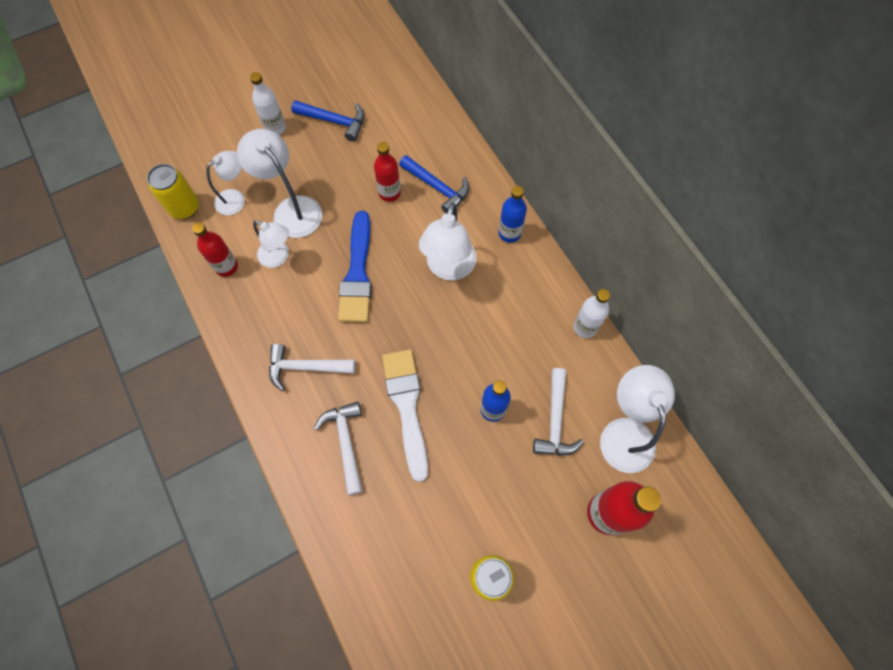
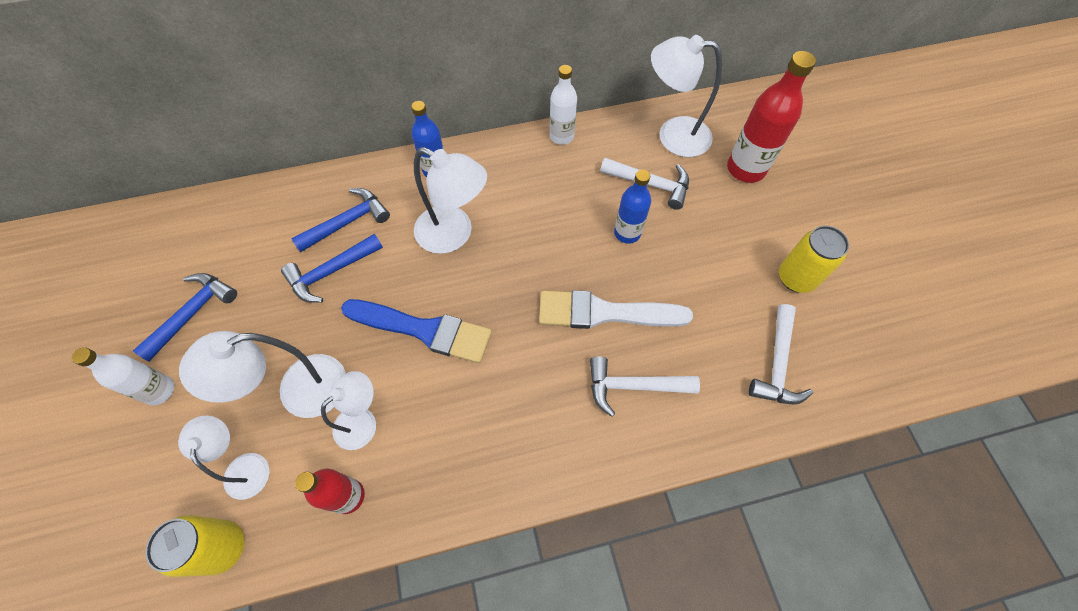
camera: 75 degrees left, 5 degrees down
(305, 367) = (528, 415): white hammer -> white hammer (777, 364)
(389, 193) = (331, 272): red bottle -> blue hammer

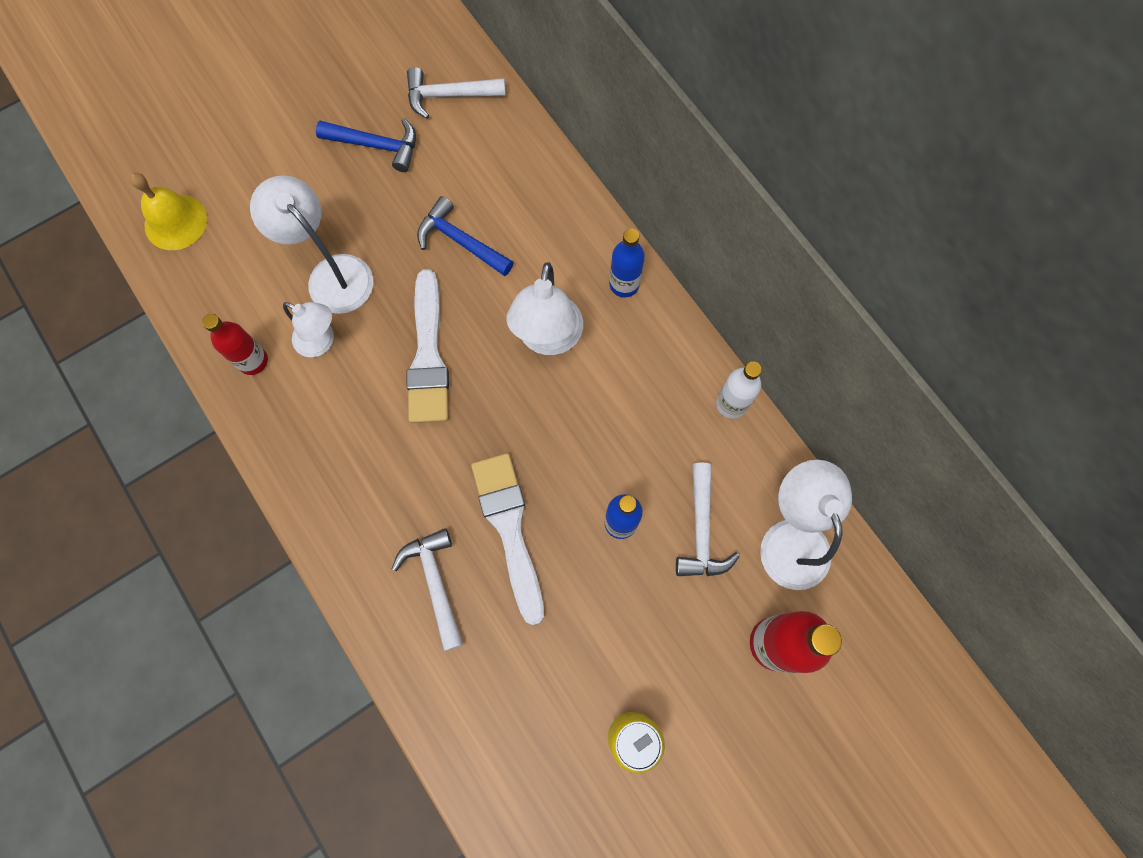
camera: 70 degrees right, 10 degrees up
(142, 541) = (175, 222): none -> yellow bell
(159, 390) = (297, 161): white bottle -> none
(223, 547) = (187, 284): yellow can -> none
(245, 466) = (254, 265): white lamp -> none
(348, 222) = (524, 229): blue hammer -> none
(424, 330) = (428, 356): blue brush -> white brush
(777, 364) = (510, 734): white hammer -> white hammer (448, 95)

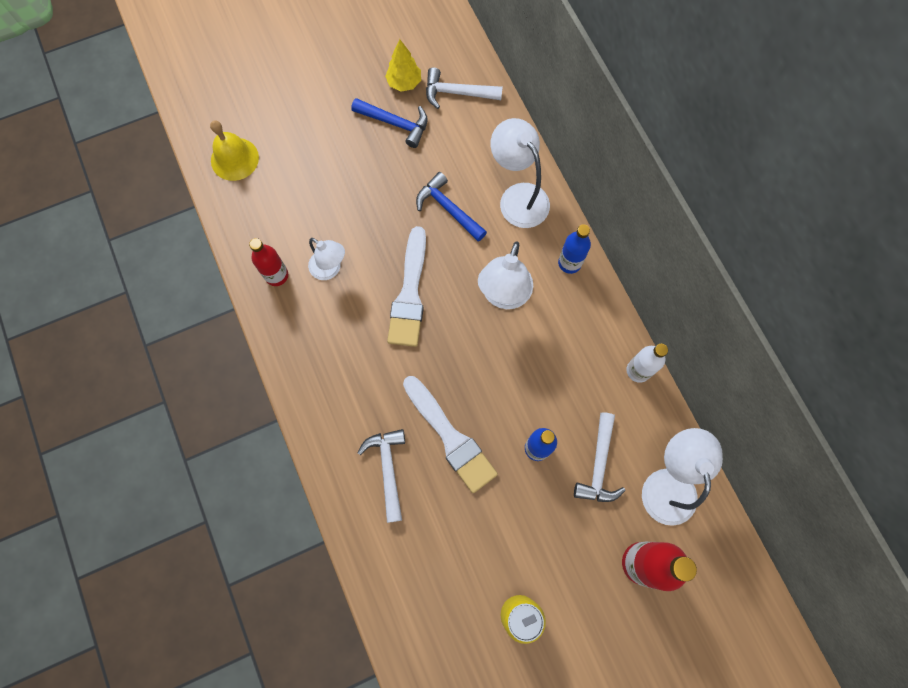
camera: 10 degrees right, 0 degrees up
(331, 274) = (346, 218): white lamp -> white lamp (518, 197)
(379, 93) = (404, 83): none -> yellow tree
(509, 528) = (451, 437): white brush -> white brush turned 150 degrees clockwise

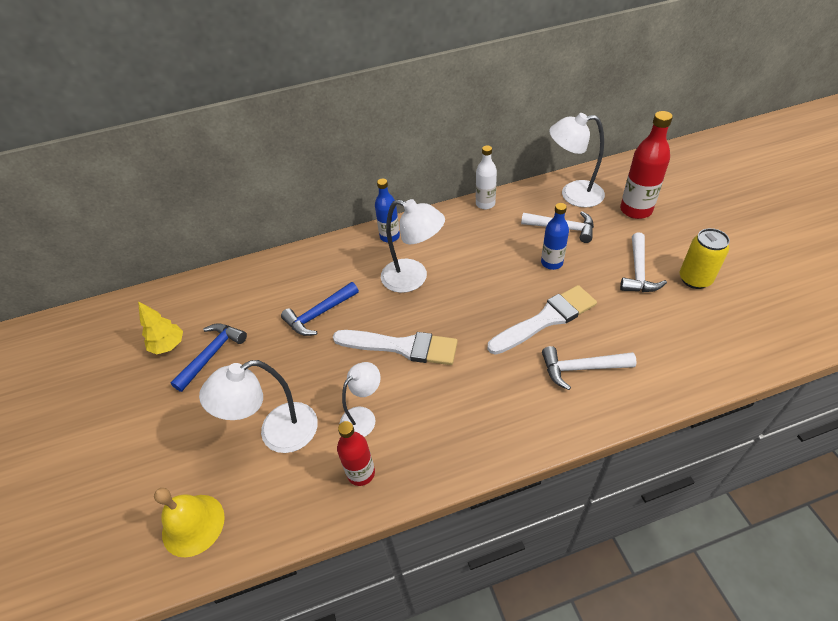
camera: 80 degrees left, 25 degrees down
(457, 93) = (199, 304): white hammer -> white hammer (638, 272)
(518, 197) = (321, 265): white lamp -> white lamp (277, 433)

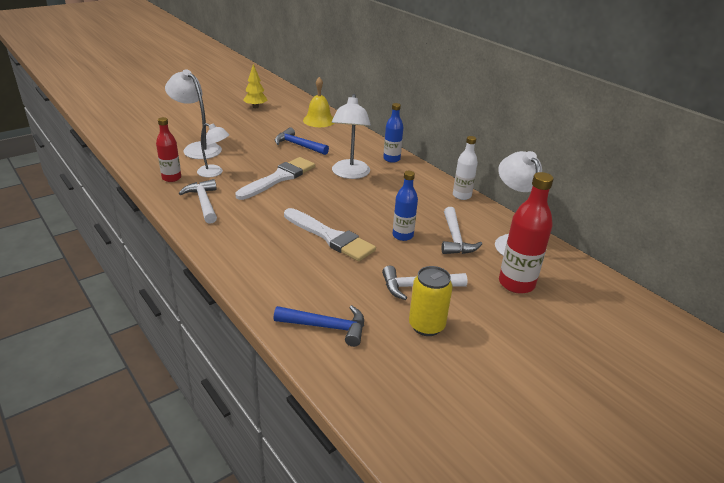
camera: 65 degrees right, 15 degrees down
(193, 525) = (136, 137): yellow bell -> yellow bell (319, 120)
(212, 354) = (253, 119): blue hammer -> blue hammer (327, 327)
(401, 347) = (279, 178): white brush -> white brush turned 135 degrees counterclockwise
(580, 368) = (281, 257): white hammer -> white hammer (203, 202)

